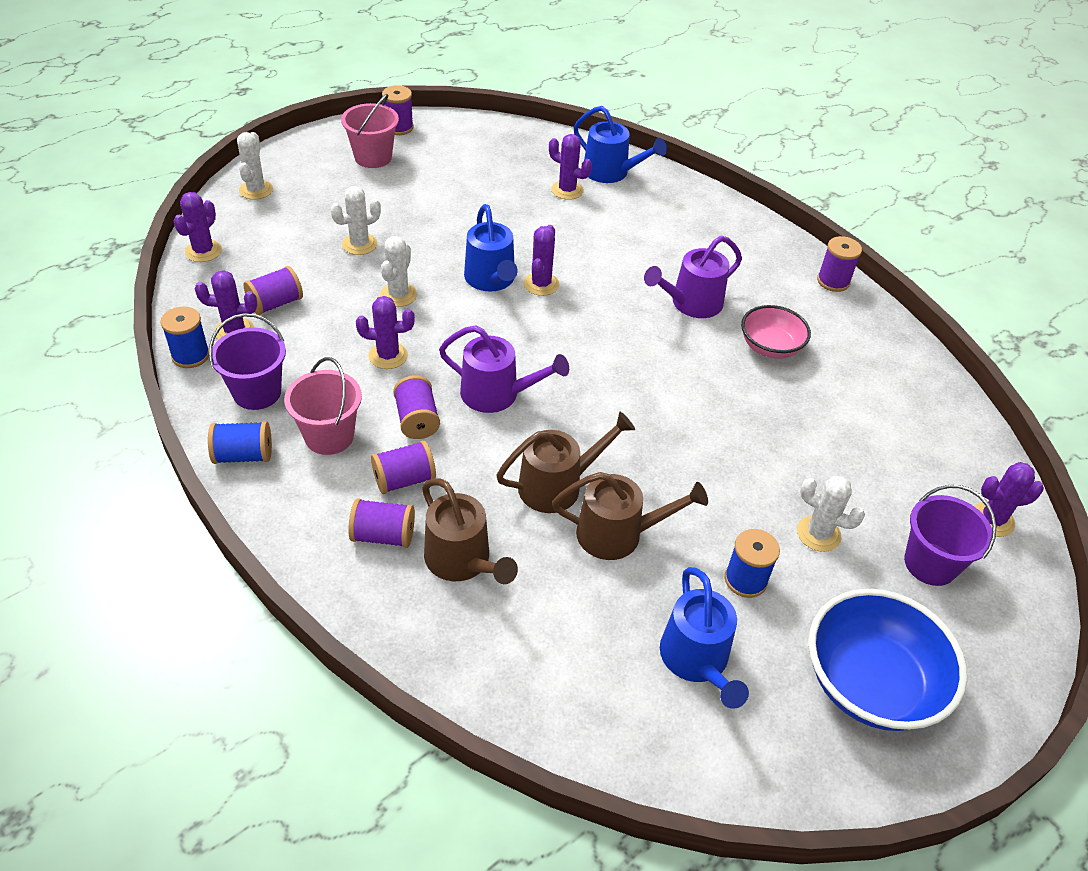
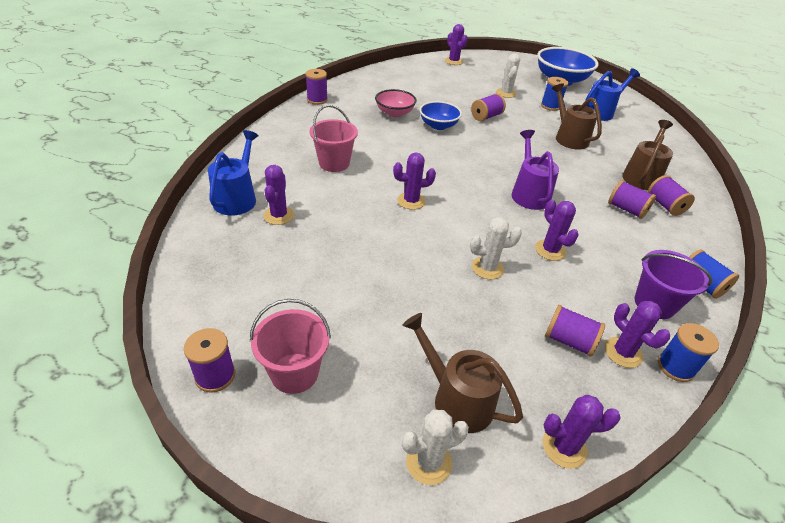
camera: 115 degrees left, 5 degrees down
(329, 436) = (639, 251): pink bucket -> pink bucket (334, 163)
(359, 244) = (448, 318): white cactus -> none
(417, 420) = (583, 219): purple spool -> purple spool (486, 117)
(491, 280) = (427, 225): blue watering can -> none
(557, 485) = (564, 159): brown watering can -> brown watering can (457, 399)
(691, 303) = (378, 140): purple watering can -> none
(715, 381) = (438, 125): none -> blue bowl
(930, 564) = (492, 72): purple bucket -> none

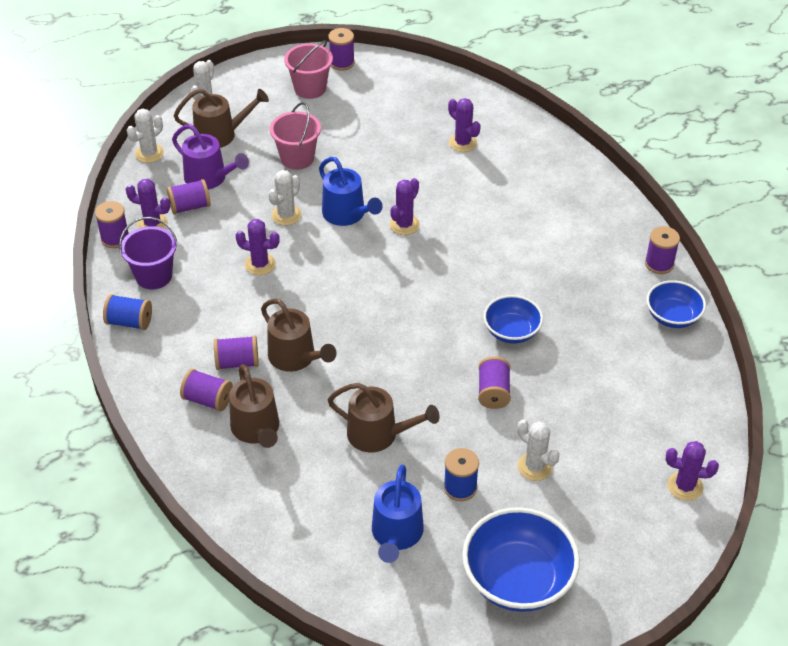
camera: 135 degrees right, 5 degrees up
(237, 198) = (508, 131): blue watering can -> blue watering can (347, 214)
(334, 163) = (510, 209): pink bucket -> pink bucket (297, 158)
(355, 86) = (672, 316): none -> blue bowl
(394, 113) = (572, 312): pink bowl -> none
(529, 194) = (331, 310): purple watering can -> purple watering can (209, 178)
(564, 447) = (149, 153): purple cactus -> white cactus
(582, 189) = (295, 357): none -> brown watering can
(675, 367) = (115, 238): blue spool -> purple spool

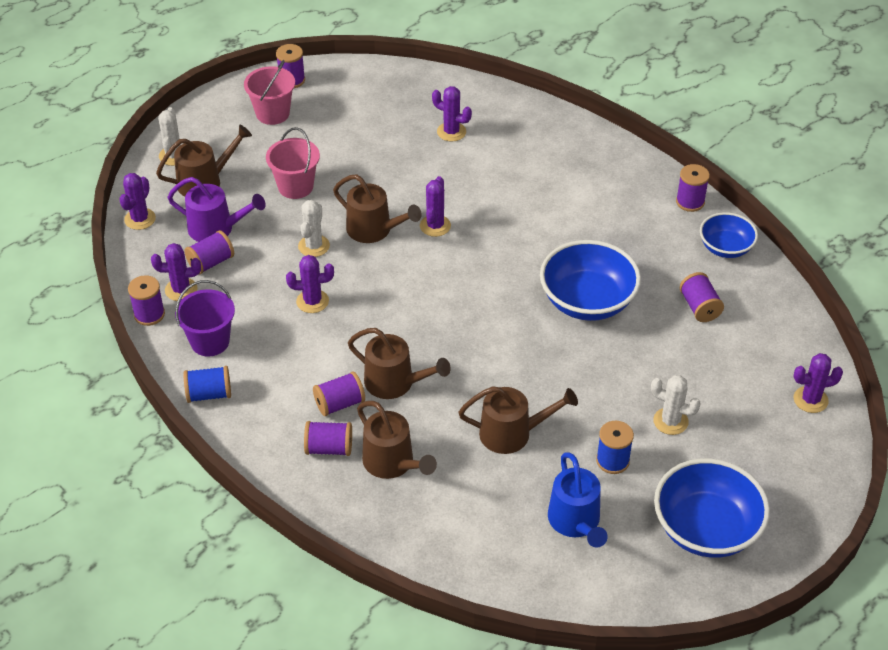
camera: 20 degrees left, 0 degrees up
(149, 153) = (140, 219): white cactus -> purple cactus
(347, 214) = (374, 230): blue watering can -> brown watering can
(493, 392) = (599, 363): purple spool -> purple spool (699, 307)
(511, 331) = (587, 301): blue bowl -> blue bowl, size x1.67

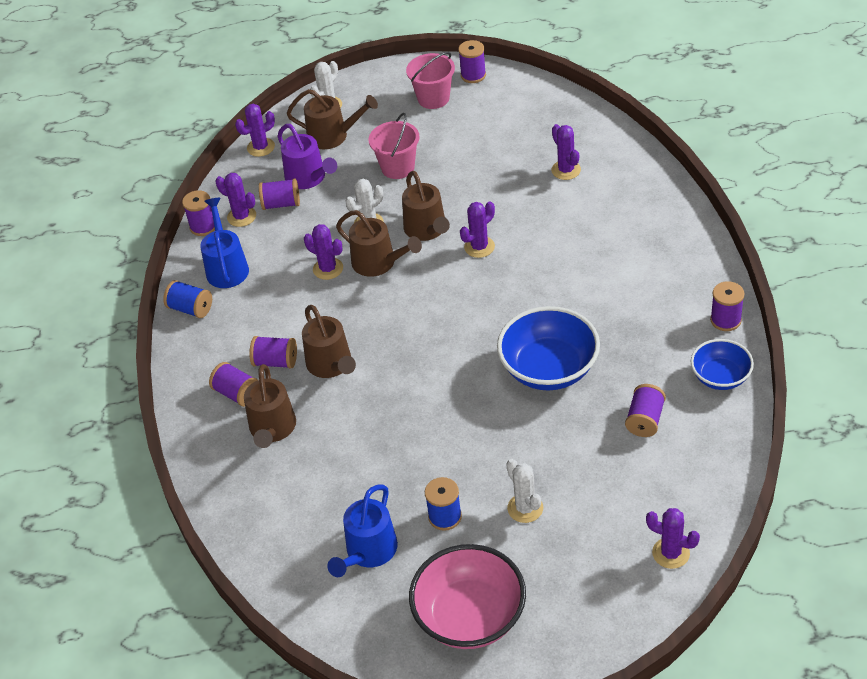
camera: 40 degrees right, 0 degrees up
(210, 341) = (226, 267): purple bucket -> blue watering can
(512, 433) = (384, 452): brown watering can -> brown watering can (378, 263)
(706, 529) = (470, 616): blue bowl -> pink bowl

